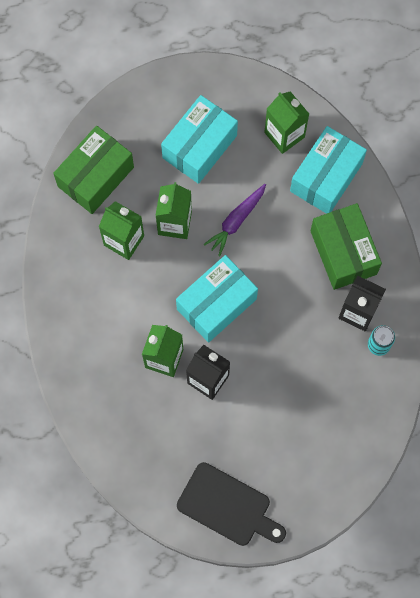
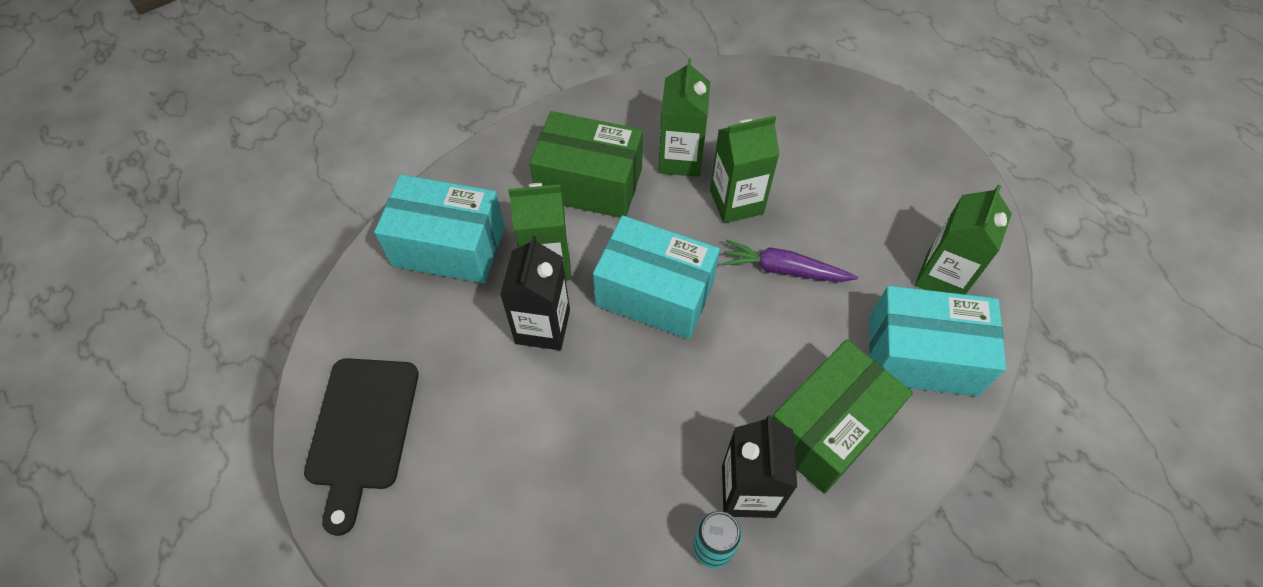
camera: 65 degrees right, 15 degrees down
(96, 177) = (742, 101): green box -> green box (589, 183)
(199, 146) = (854, 188): turquoise box -> turquoise box (449, 246)

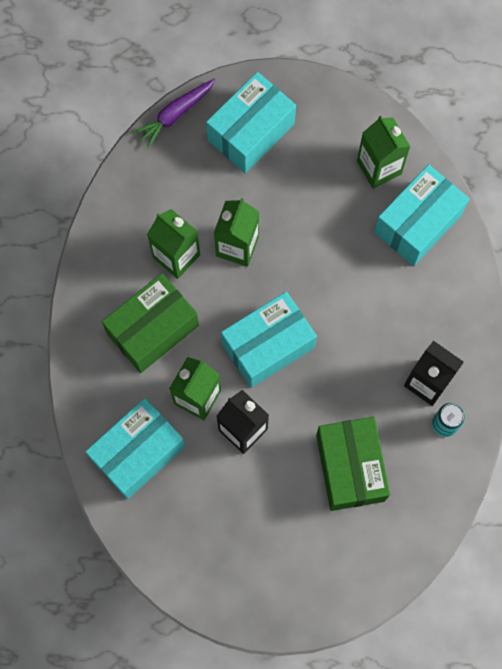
camera: 55 degrees left, 15 degrees up
(362, 430) = (239, 579): black cutting board -> none
(784, 269) = (307, 255): purple carrot -> purple carrot (175, 114)
(827, 428) = (422, 312): green box -> green box (350, 467)
(861, 144) = (251, 132): none -> turquoise box

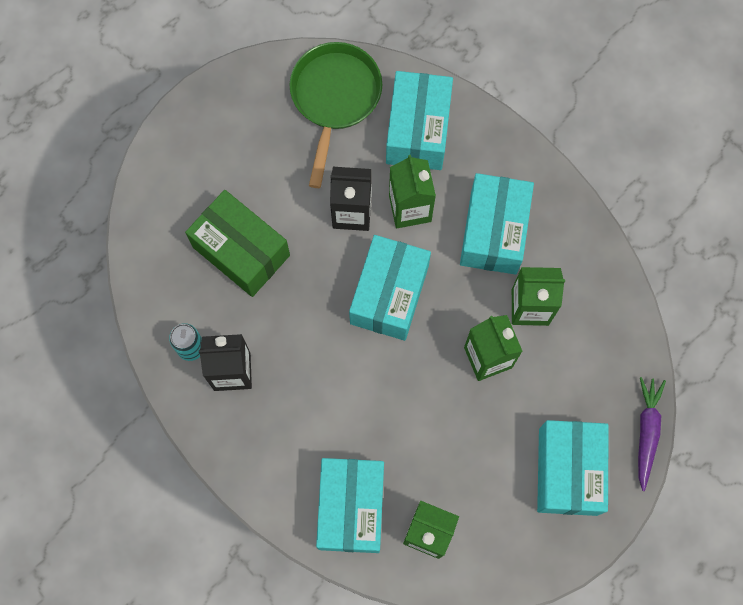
camera: 140 degrees right, 0 degrees up
(153, 329) = (493, 232): green box -> turquoise box
(178, 533) = (334, 98): none -> green pan

